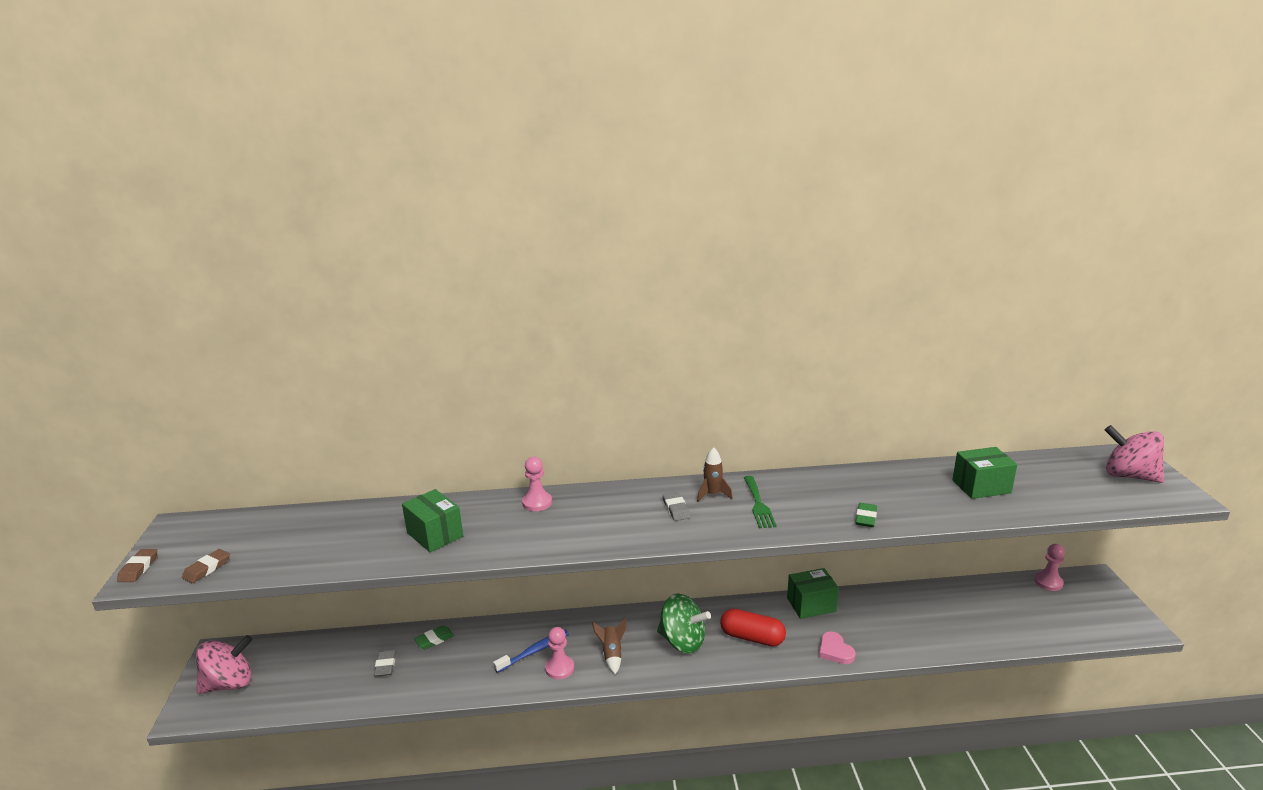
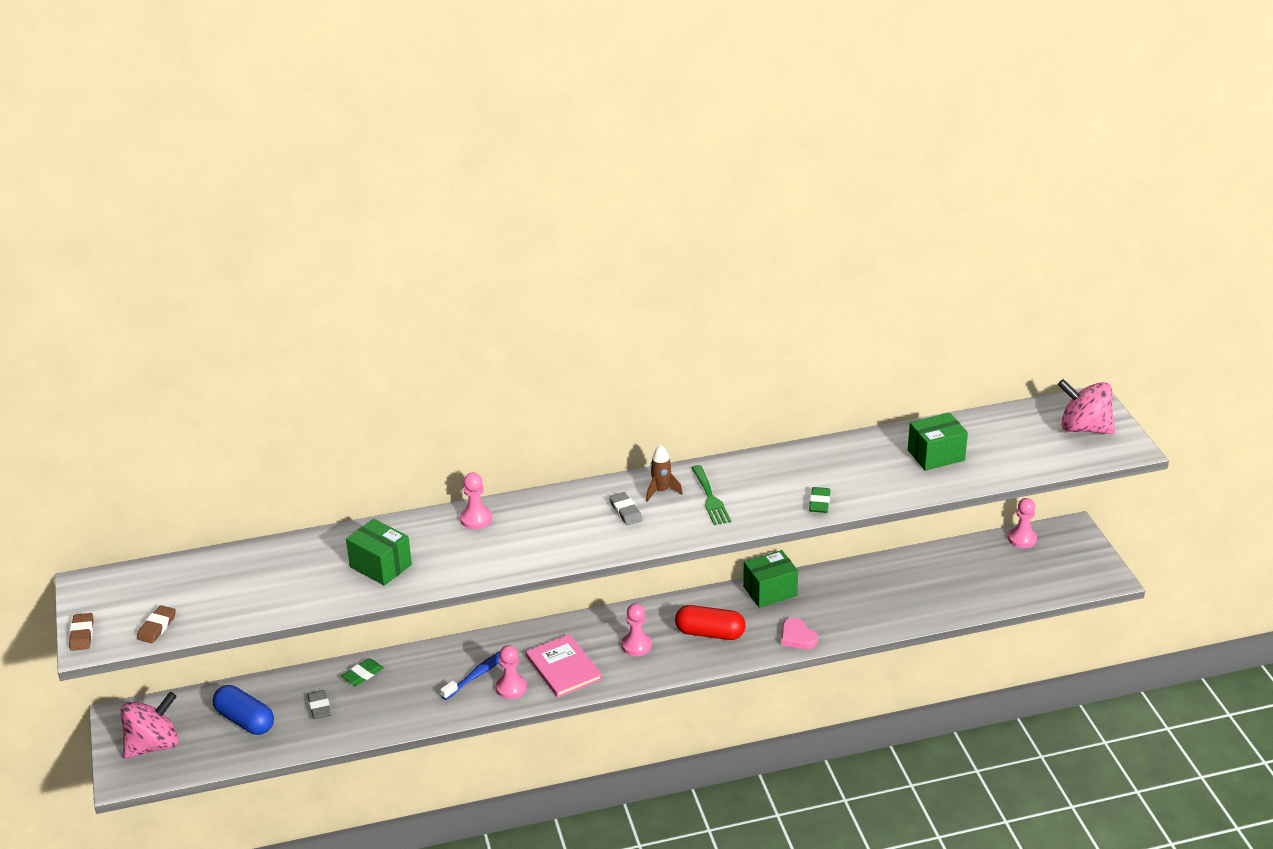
camera: 10 degrees left, 10 degrees up
(317, 670) = (245, 720): none -> blue capsule
(612, 654) = (563, 668): brown rocket -> pink book
(682, 641) = (636, 645): green spinning top -> pink pawn

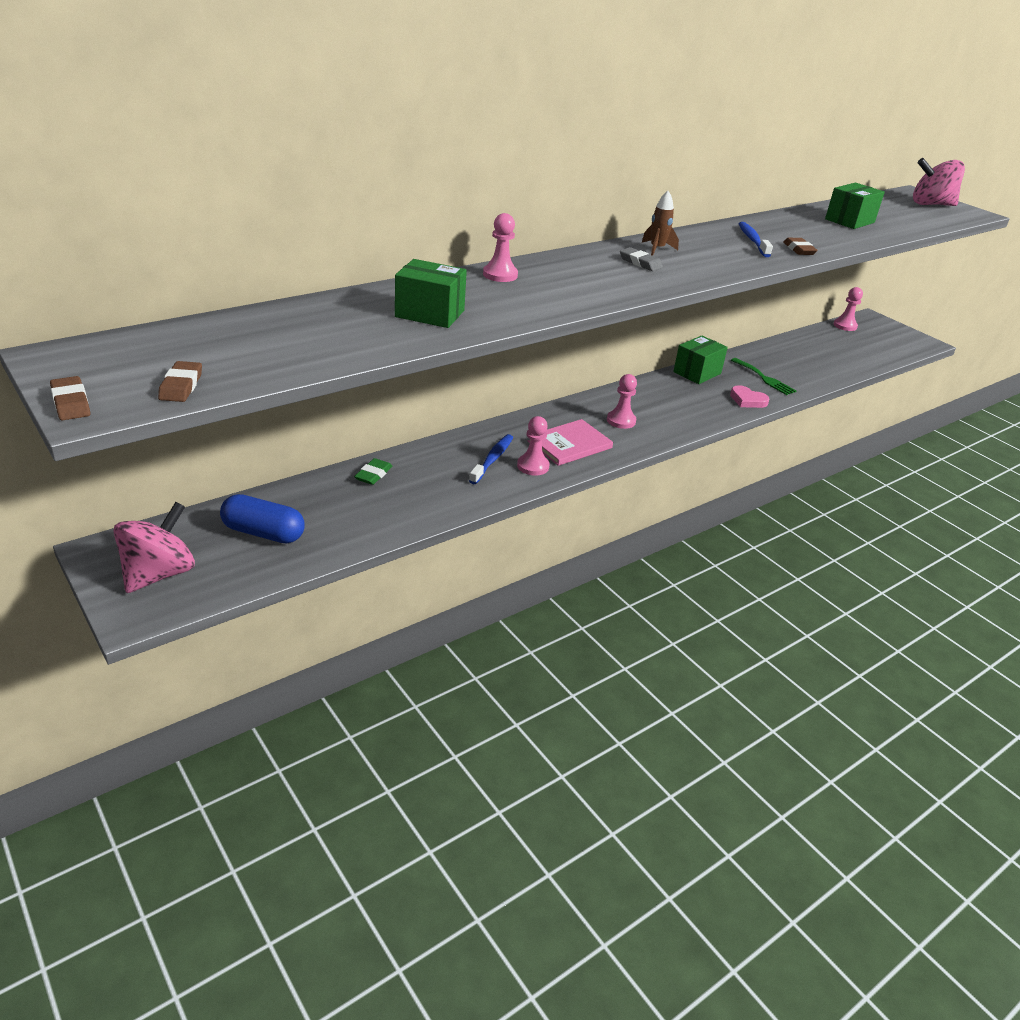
camera: 25 degrees left, 0 degrees up
(319, 707) = (343, 508): grey eraser -> none
(563, 668) = (569, 444): pink book -> pink book turned 75 degrees counterclockwise
(710, 498) = (705, 251): green fork -> green fork (764, 378)
(710, 633) = (675, 405): red capsule -> none
(781, 483) = (752, 240): none -> blue toothbrush
(819, 503) = (799, 249): green eraser -> brown eraser

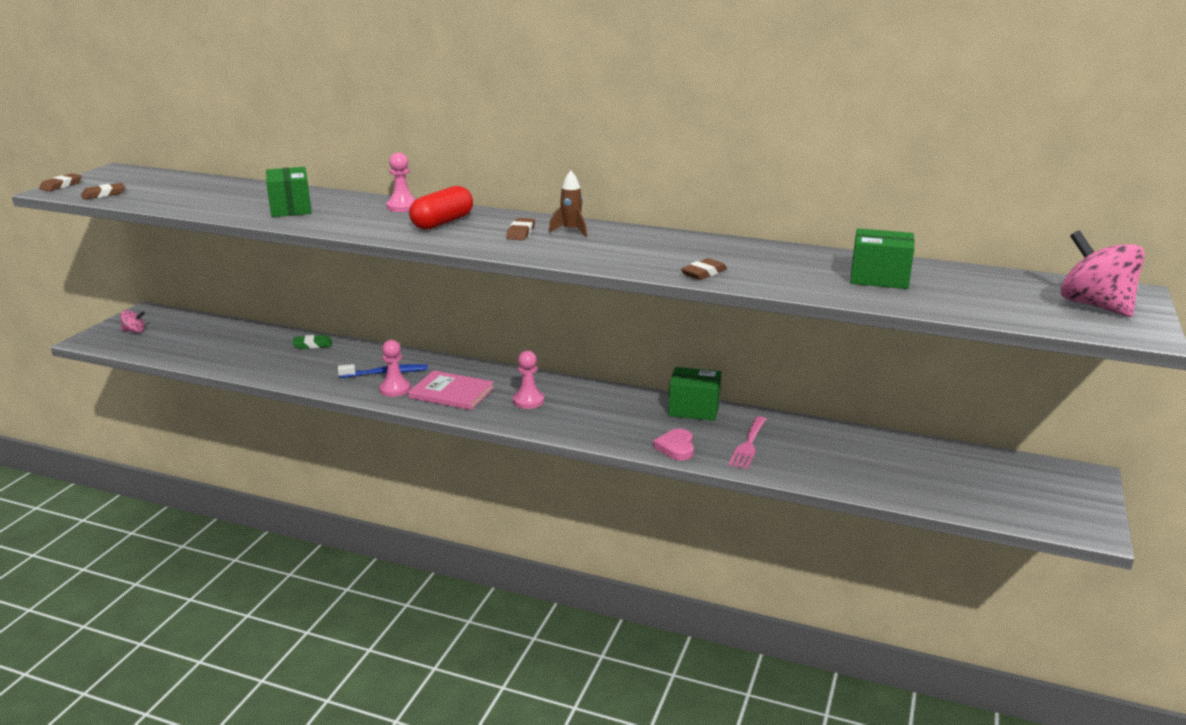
camera: 60 degrees right, 10 degrees down
(159, 574) = (134, 331): pink spinning top -> pink spinning top, size x0.47
(263, 533) = (203, 340): blue capsule -> none
(573, 276) = (442, 222): none -> red capsule
(640, 263) = (520, 232): grey eraser -> brown eraser
(752, 240) = (686, 254): blue toothbrush -> none
(764, 378) = (748, 445): green fork -> pink fork
(845, 326) = (1012, 462): pink pawn -> none

